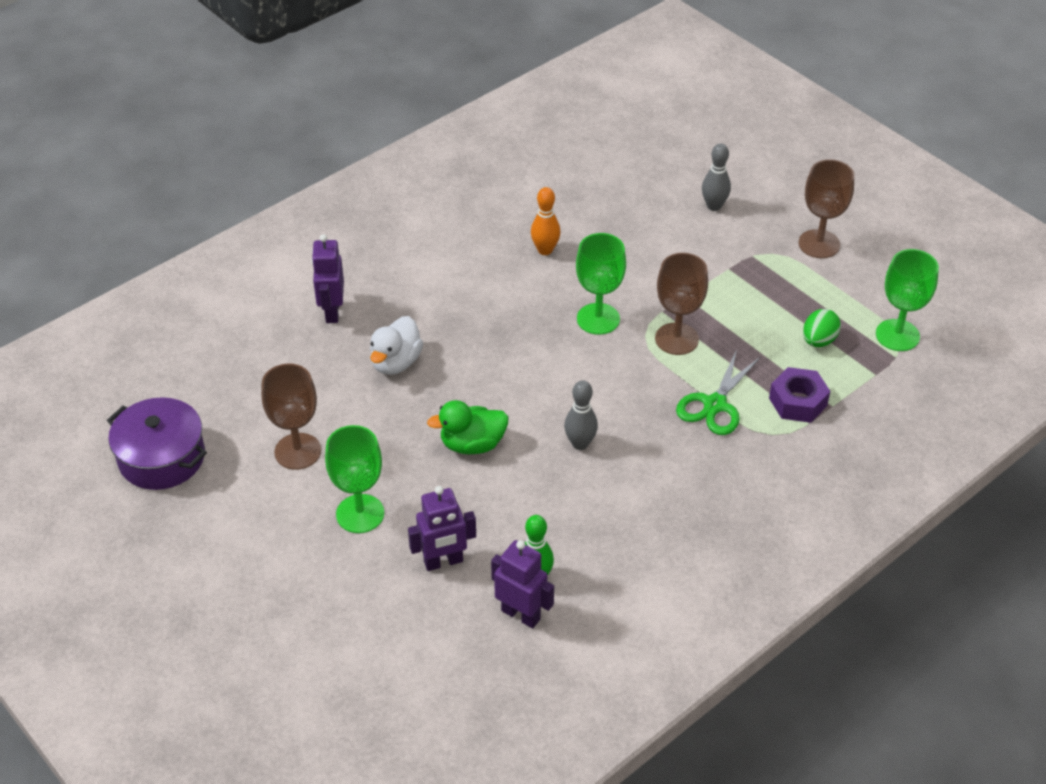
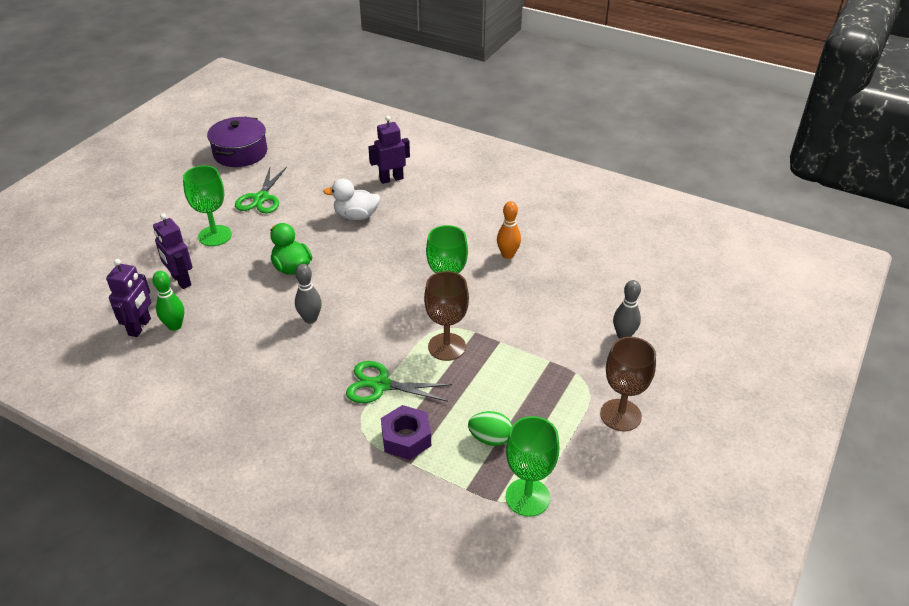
camera: 70 degrees right, 5 degrees down
(297, 451) = (261, 198): brown goblet -> green scissors

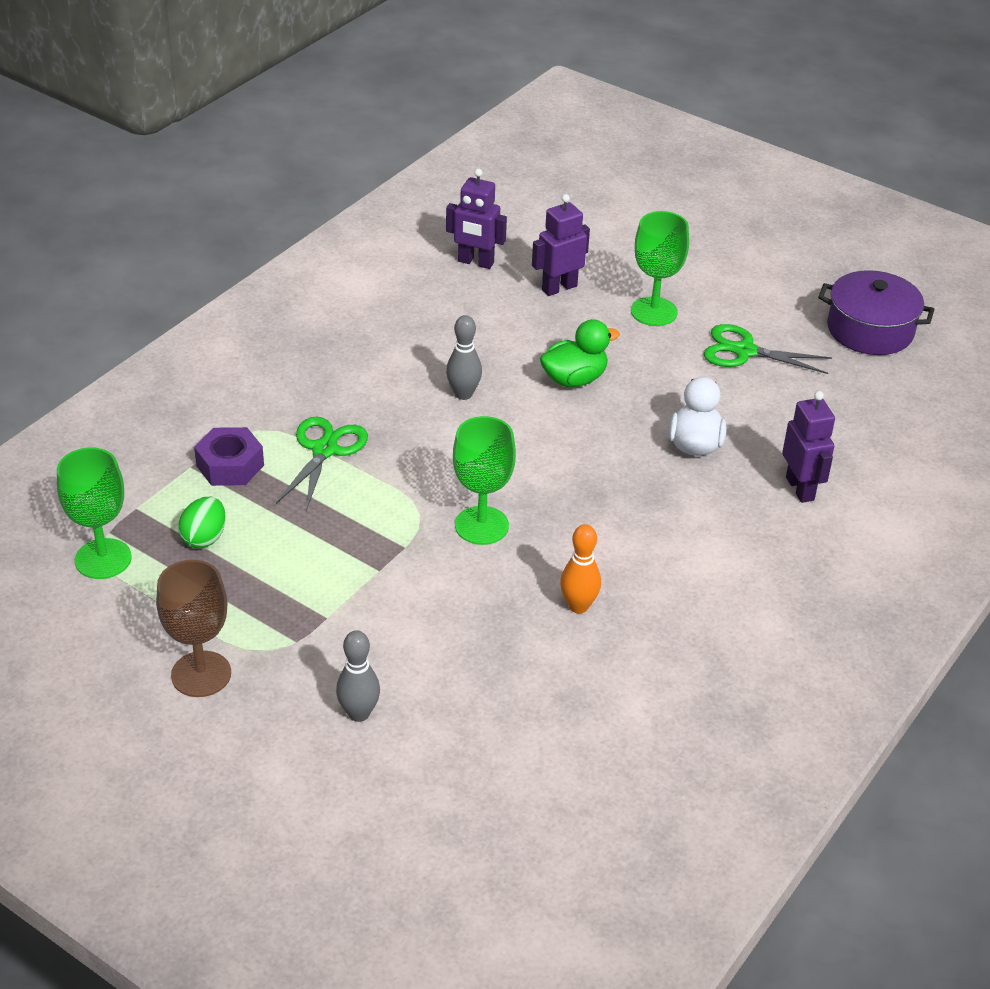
camera: 95 degrees right, 0 degrees up
(175, 326) = (472, 287): green bowling pin -> none
(447, 347) = (380, 515): brown goblet -> none

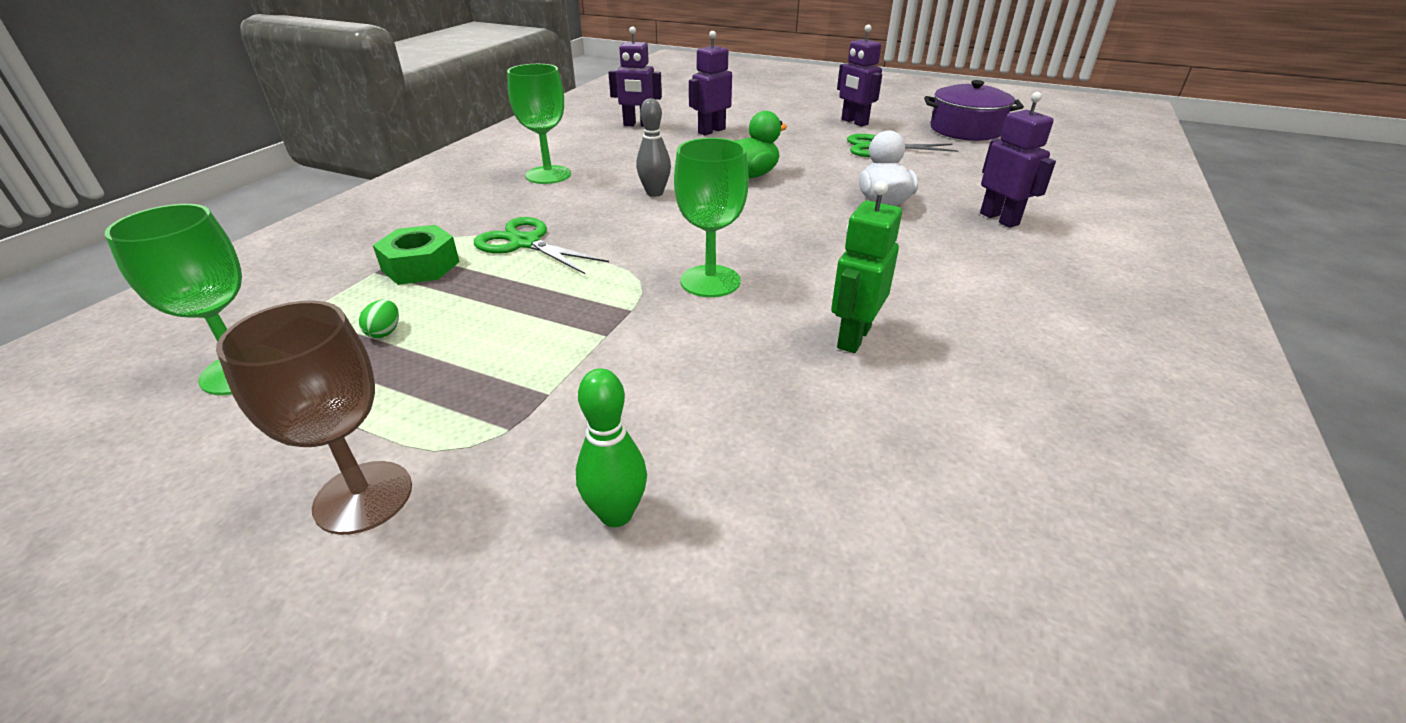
camera: 10 degrees left, 5 degrees down
(204, 538) = (385, 332): green egg -> green egg, size x0.62
(230, 465) = (420, 266): purple nut -> green nut
(324, 450) = (525, 243): green scissors -> green scissors turned 60 degrees counterclockwise
(359, 713) = (616, 514): grey bowling pin -> green bowling pin
(578, 606) = (853, 337): orange bowling pin -> green robot
(654, 312) = (794, 135): green goblet -> green goblet (548, 175)
(740, 293) = (854, 122): none -> purple robot

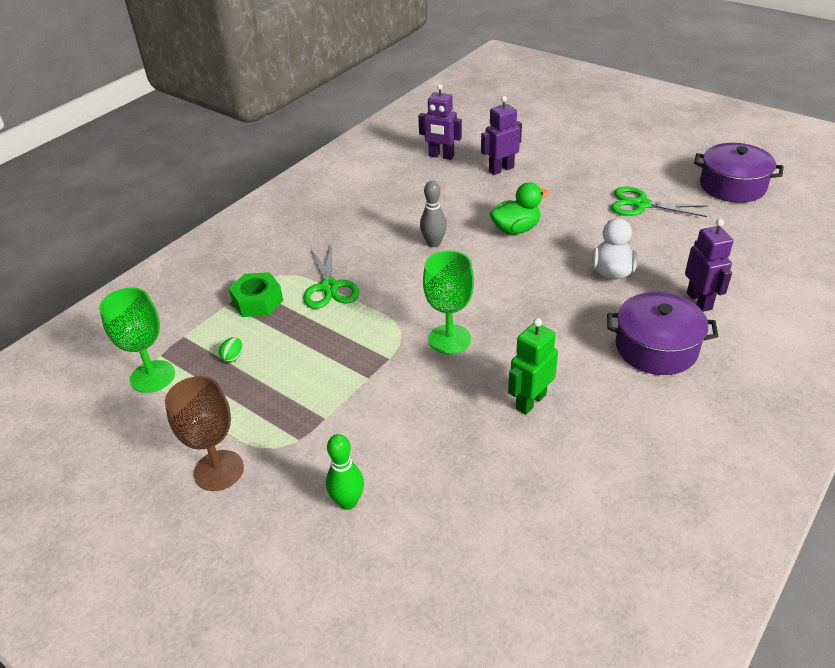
camera: 15 degrees right, 5 degrees up
(525, 243) = (329, 287): green scissors -> green scissors turned 150 degrees counterclockwise
(548, 175) = (357, 214): green goblet -> none
(854, 122) = (632, 167): purple robot -> none
(980, 265) = (656, 347): none -> purple pot

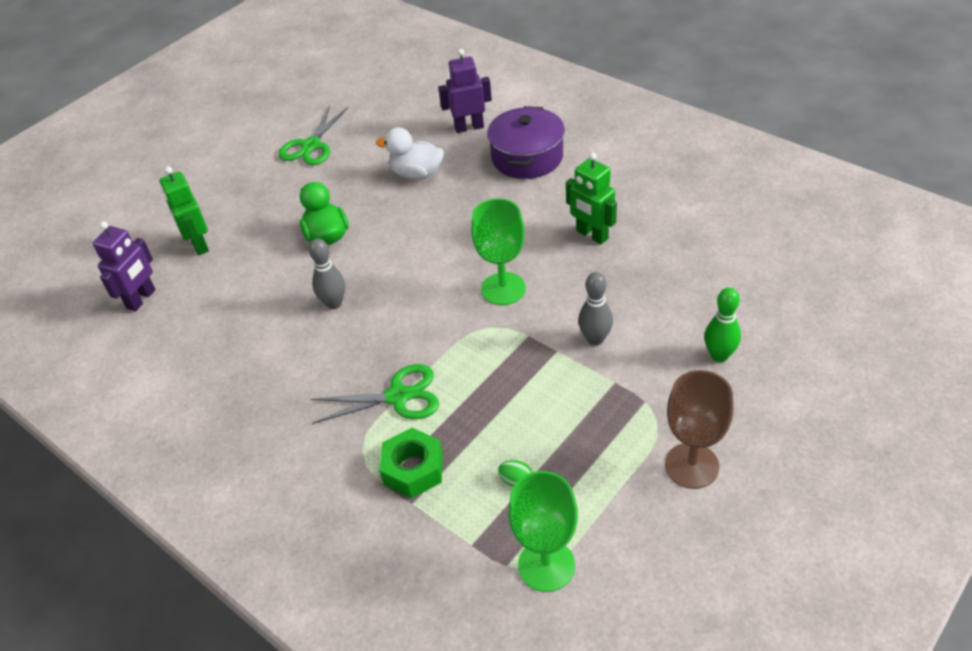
camera: 85 degrees left, 5 degrees up
(380, 404) = (595, 339): none -> grey bowling pin
(501, 169) = (198, 245): purple robot -> green robot
(732, 186) = (300, 87): purple pot -> none

